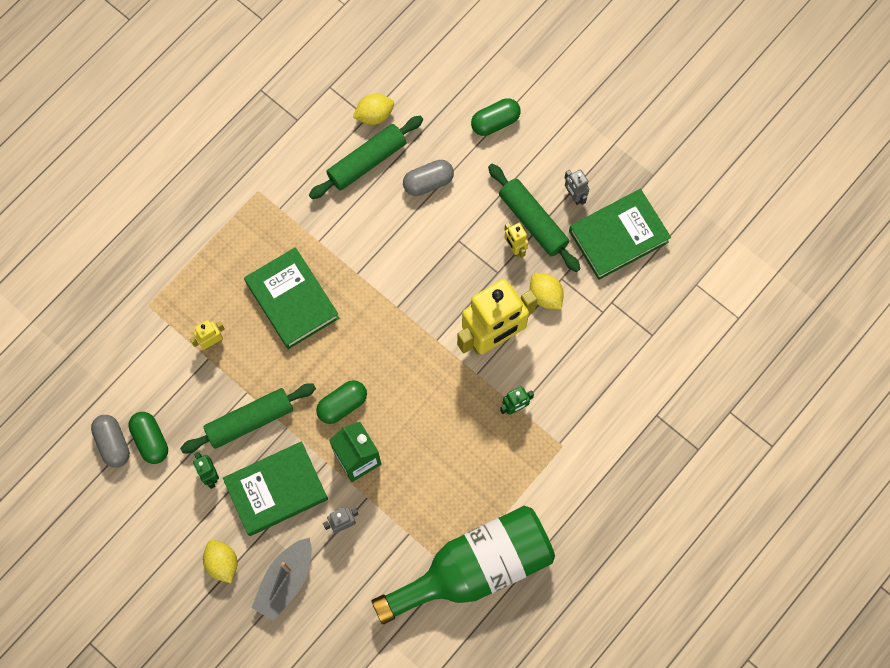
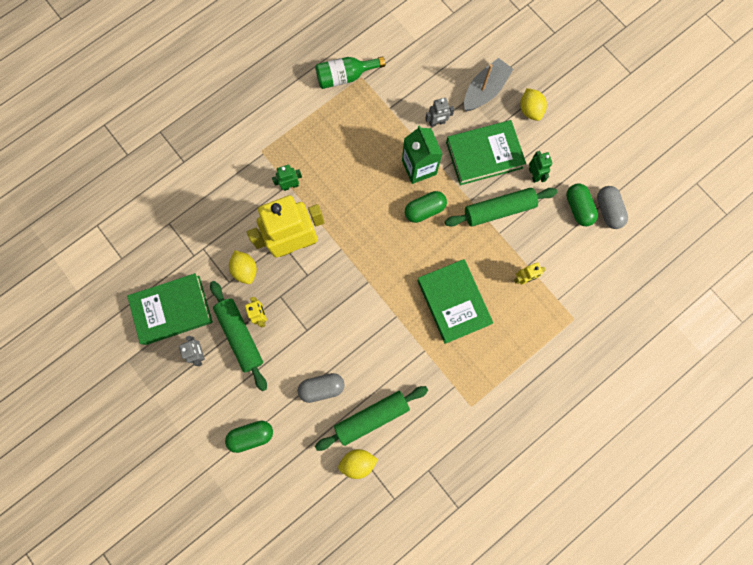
camera: 170 degrees left, 5 degrees up
(475, 568) = (345, 77): green bottle -> green bottle, size x0.51

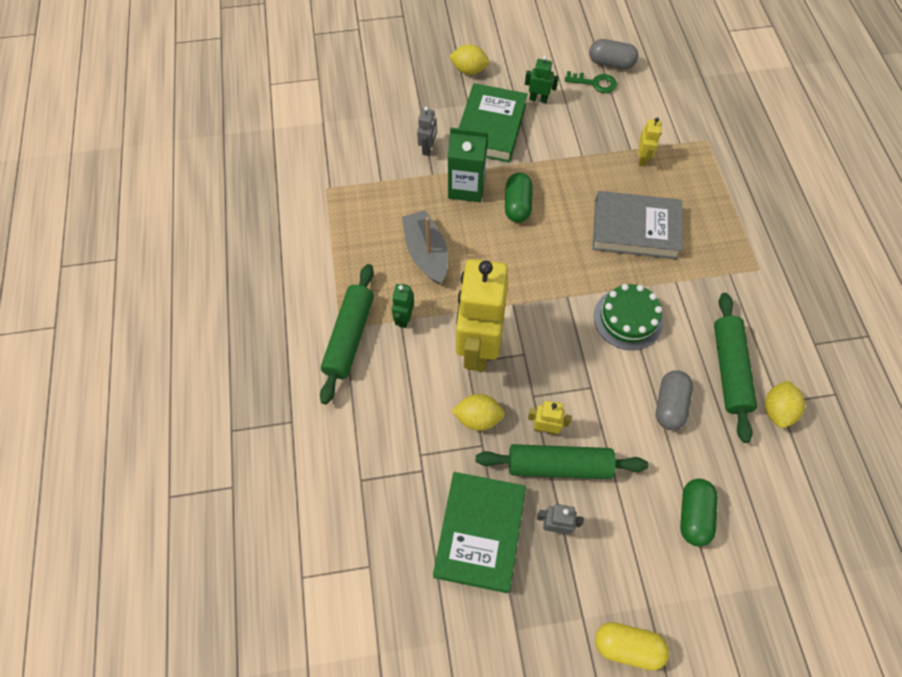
camera: 60 degrees left, 15 degrees down
(149, 429) = (627, 646): none -> yellow capsule
(345, 77) = (314, 202): green bottle -> none
(373, 331) = (628, 319): none -> green cake
(453, 302) = (635, 229): green book -> grey book
(485, 90) = (422, 94): grey boat -> grey boat (426, 253)
(498, 210) = (557, 144): green rolling pin -> green rolling pin (349, 337)
(578, 208) = (594, 83): green capsule -> green key

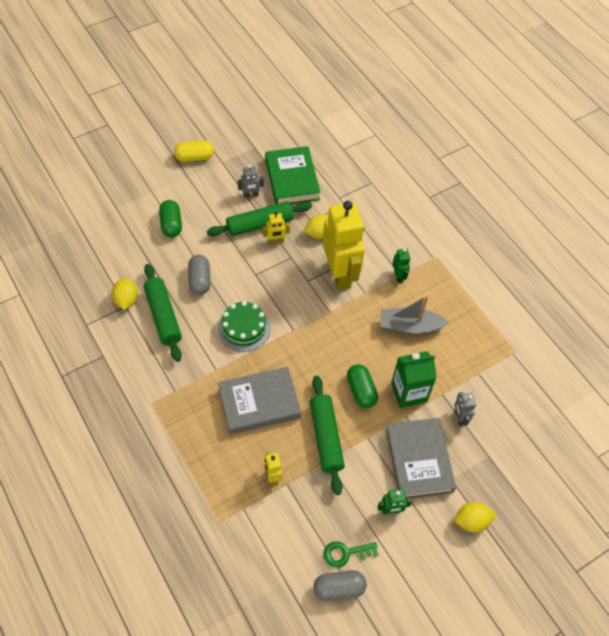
camera: 155 degrees right, 5 degrees down
(349, 337) = (427, 253): green rolling pin -> green rolling pin (326, 437)
(426, 253) = (409, 326): grey boat -> grey boat turned 135 degrees clockwise
(490, 127) = (419, 460): green book -> grey book

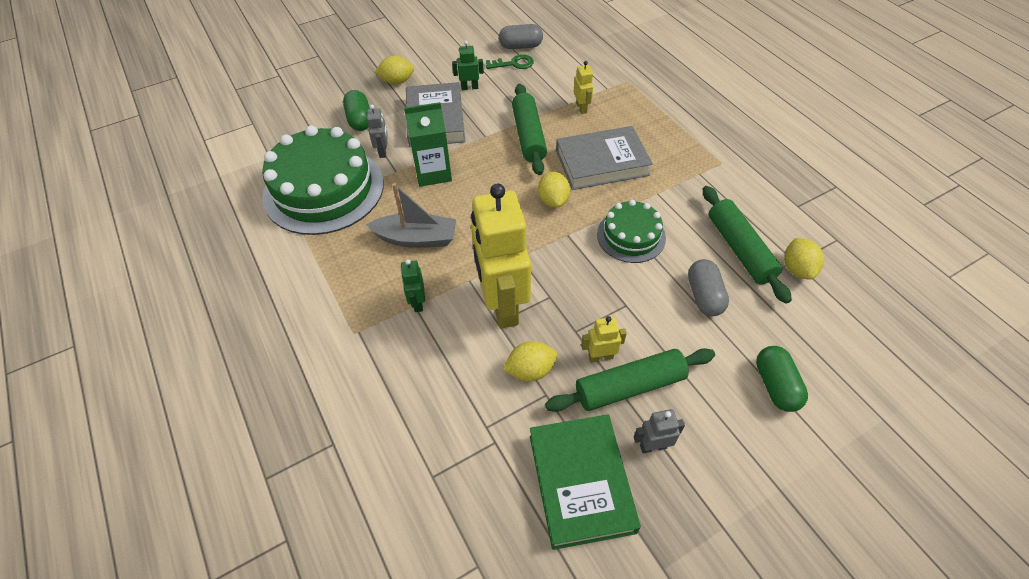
camera: 175 degrees left, 5 degrees down
(195, 157) = (780, 538): yellow capsule -> none
(303, 362) = (553, 200): none -> yellow lemon
(361, 391) = (487, 174): green capsule -> green capsule (360, 120)
(498, 374) = (324, 189): none -> green cake

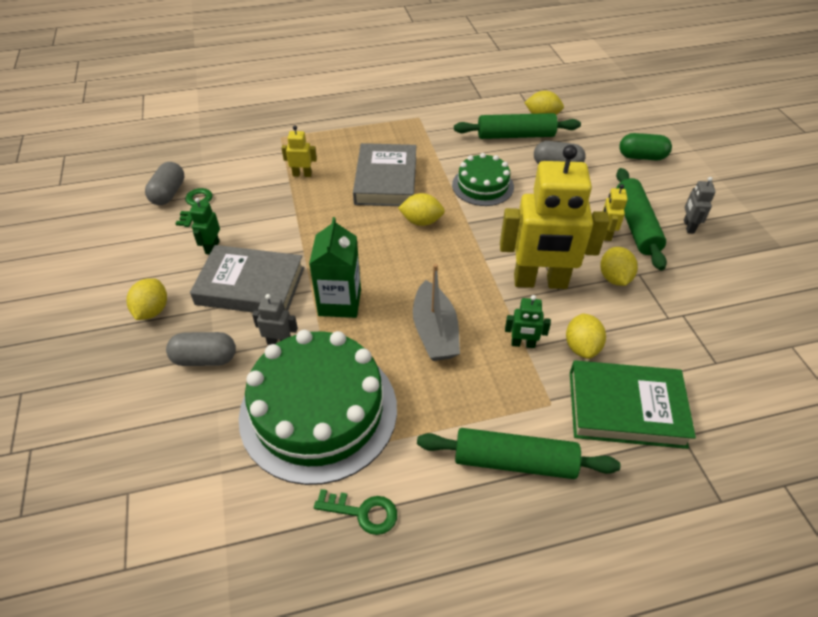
camera: 75 degrees left, 5 degrees down
(243, 234) = (363, 512): none -> green key
(360, 120) = (205, 358): green capsule -> grey capsule
(416, 238) = (435, 332): grey boat -> grey boat turned 150 degrees clockwise
(425, 349) = (581, 347): none -> yellow lemon
(528, 136) = (322, 218): green rolling pin -> green rolling pin (514, 461)
(581, 482) = (719, 271): green book -> green book (626, 408)

